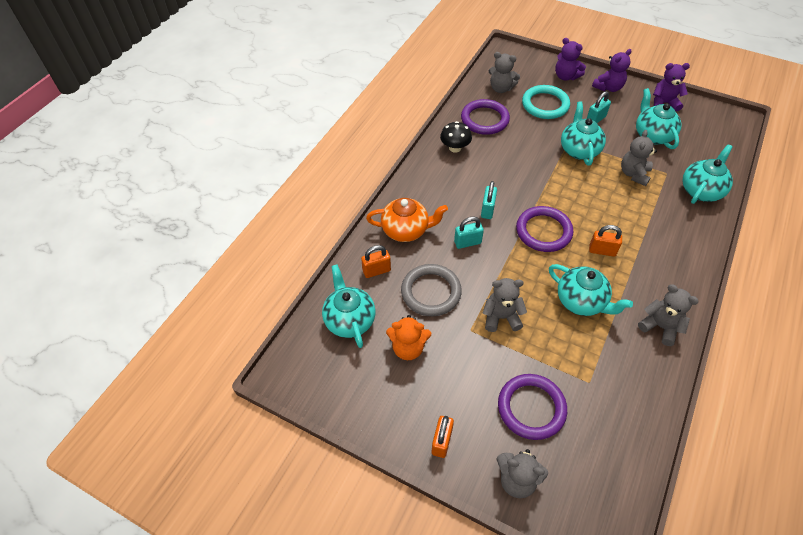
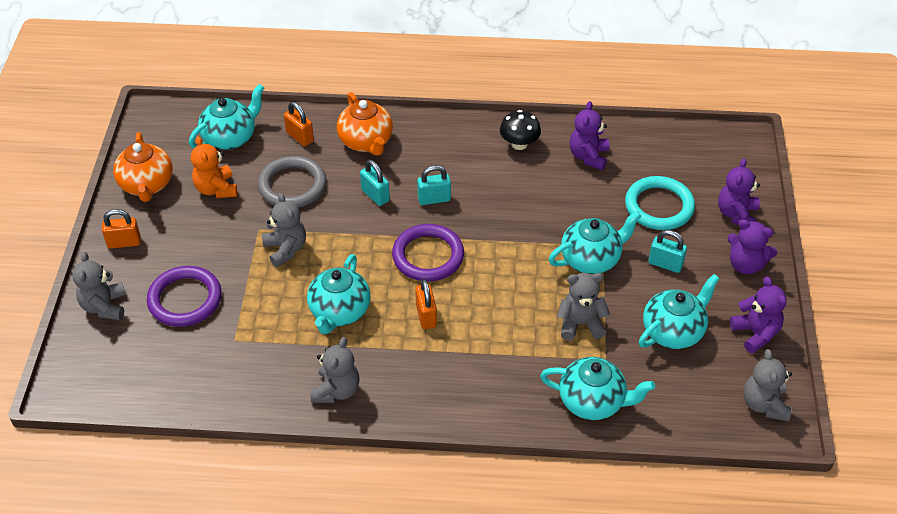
camera: 65 degrees right, 5 degrees down
(375, 403) = (147, 185): none -> orange teapot
(484, 119) = (588, 156): purple ring -> purple teddy bear
(501, 88) = (661, 156): grey teddy bear -> grey teddy bear (764, 404)

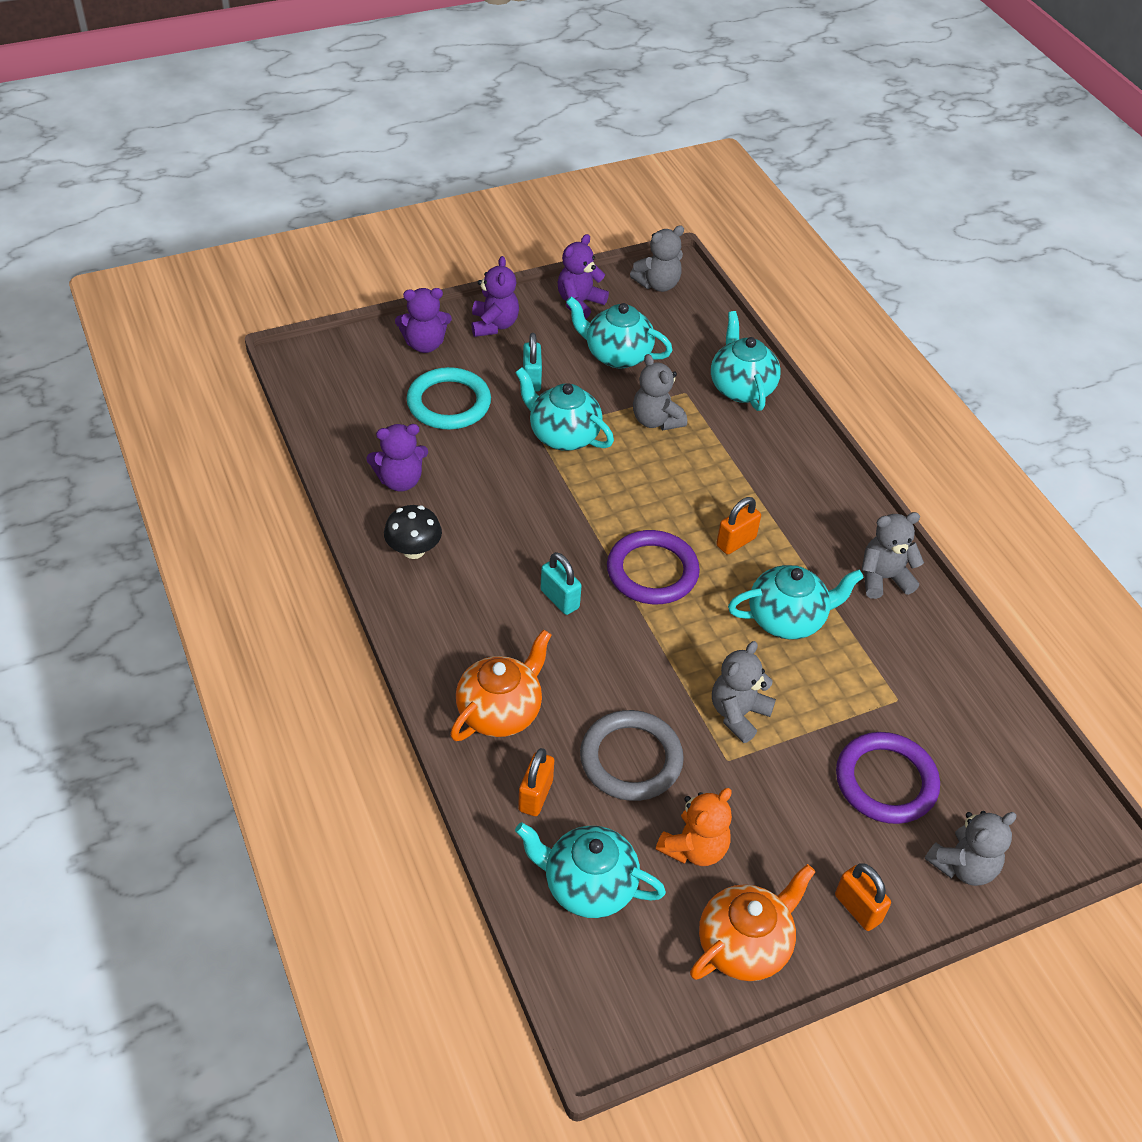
camera: 120 degrees left, 0 degrees up
(375, 195) = (591, 660): turquoise padlock -> none

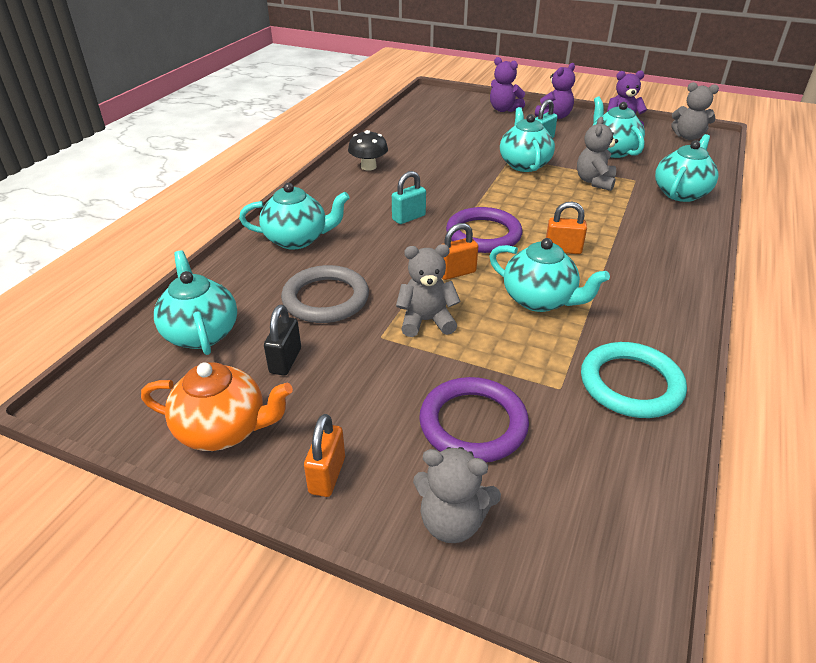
camera: 50 degrees right, 10 degrees down
(400, 480) = (407, 143): purple teddy bear -> none
(449, 403) = (480, 130): turquoise ring -> turquoise ring (631, 384)
(500, 711) = (297, 239): orange teapot -> turquoise teapot
(535, 795) = (250, 280): orange padlock -> orange padlock (456, 273)
(560, 599) = (408, 218): turquoise padlock -> turquoise padlock turned 45 degrees clockwise
(694, 848) = (285, 361): orange teddy bear -> black padlock
(883, 578) = (654, 322): grey teddy bear -> none

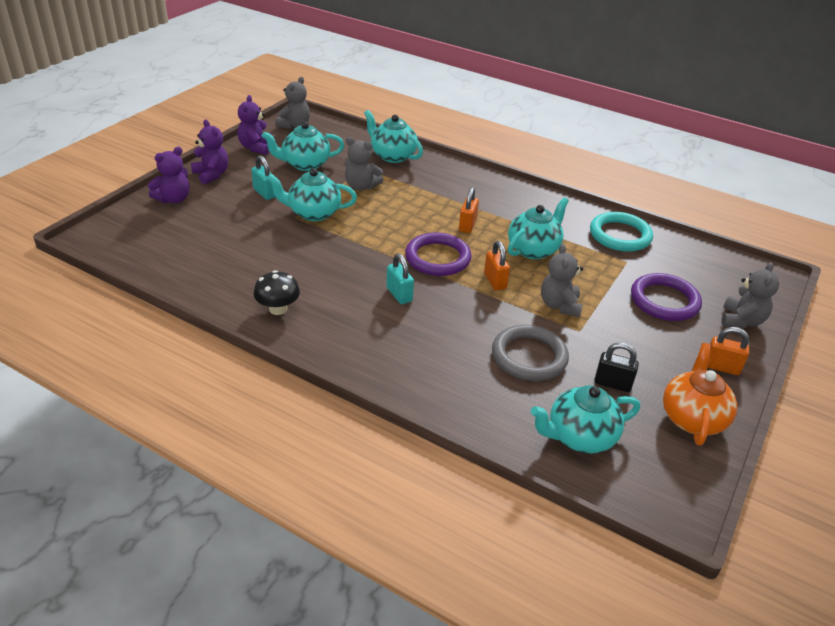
camera: 85 degrees left, 0 degrees up
(297, 239) = (426, 370): turquoise teapot -> none

